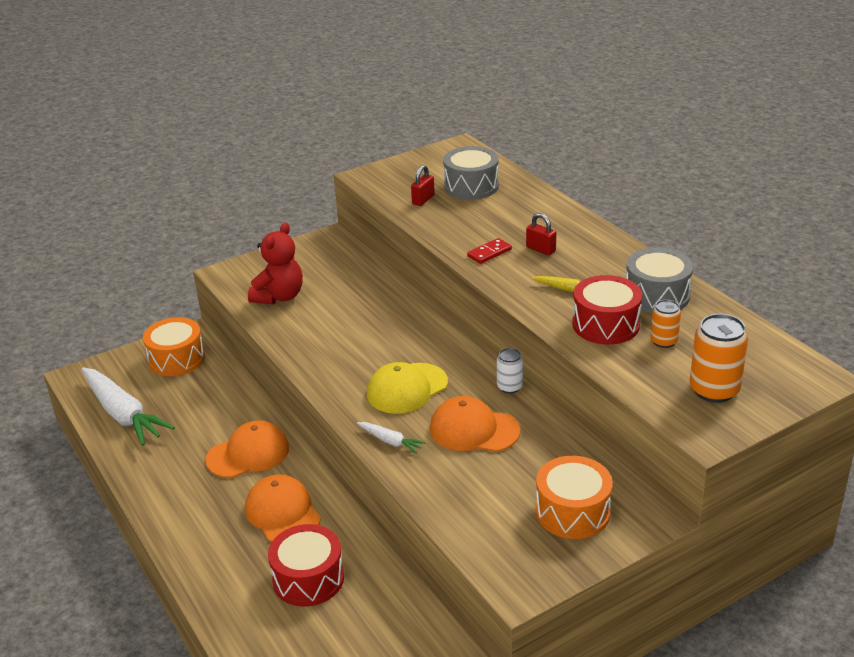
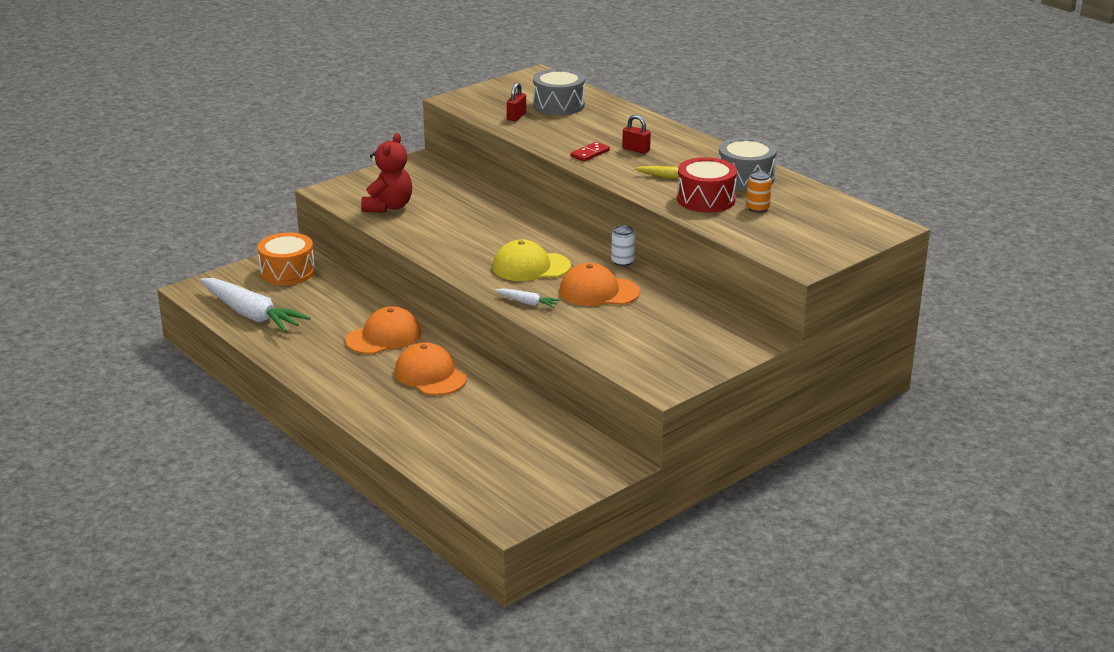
camera: 10 degrees left, 5 degrees down
(308, 578) = (468, 416): red drum -> none
(407, 388) = (531, 267): yellow cap -> yellow cap turned 45 degrees clockwise
(572, 512) = (696, 339): orange drum -> none
(714, 390) = (805, 238): orange can -> none

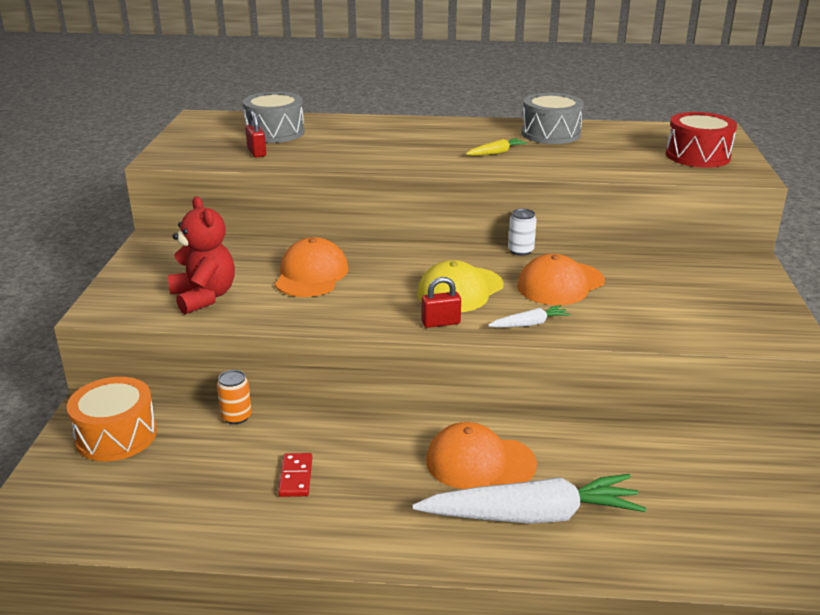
camera: 45 degrees left, 0 degrees up
(252, 315) = (155, 513): white carrot -> white carrot (532, 515)
(383, 337) = (357, 449): orange cap -> orange cap (311, 275)
(590, 153) = (392, 158): red domino -> red domino (295, 477)
(636, 150) = (421, 143): red padlock -> red padlock (441, 323)
(706, 199) = (565, 158): red drum -> red drum (697, 156)
(757, 208) = (614, 150): orange can -> orange can (236, 417)

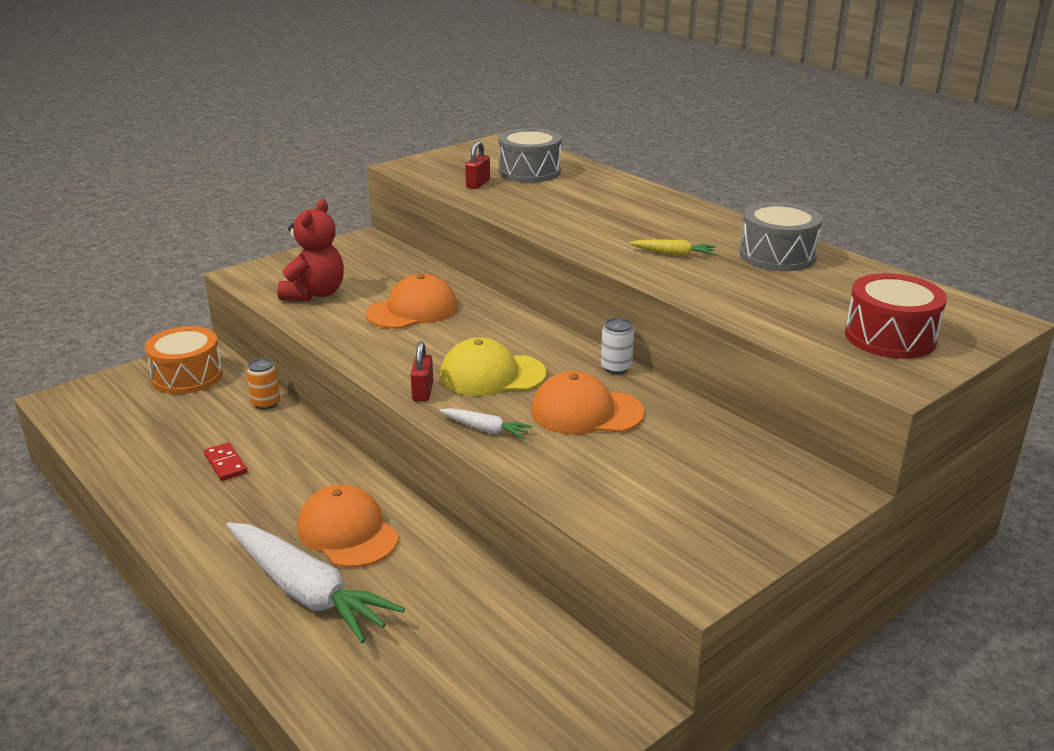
camera: 45 degrees right, 0 degrees up
(295, 477) = (225, 464): red domino -> red domino turned 75 degrees counterclockwise
(441, 323) = (423, 392): red padlock -> red padlock turned 60 degrees clockwise

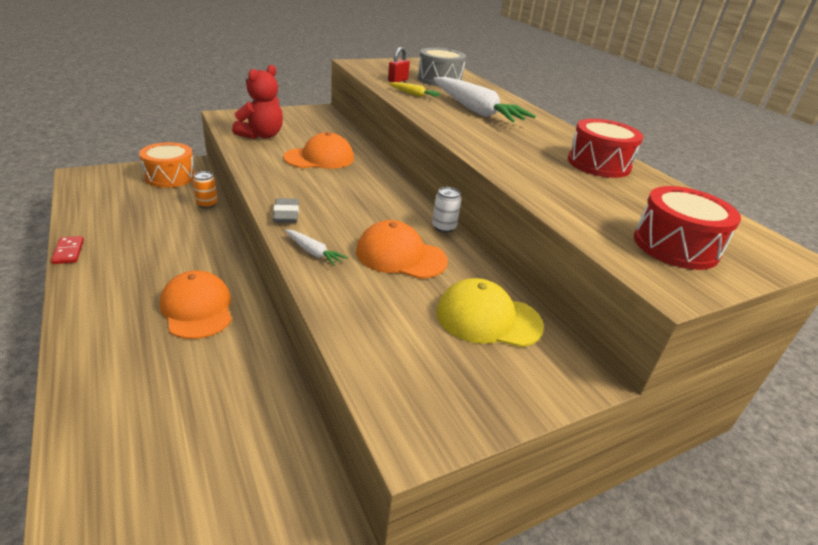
camera: 10 degrees right, 5 degrees up
(225, 464) = (150, 239): red domino -> red domino (68, 252)
(307, 592) = (135, 350): white carrot -> white carrot (476, 110)
(423, 392) = (286, 214): red padlock -> grey eraser
(492, 375) = (346, 213): yellow cap -> yellow cap (488, 318)
(674, 254) = (514, 147): yellow carrot -> yellow carrot (414, 95)
(777, 255) = (598, 164): grey drum -> red drum

